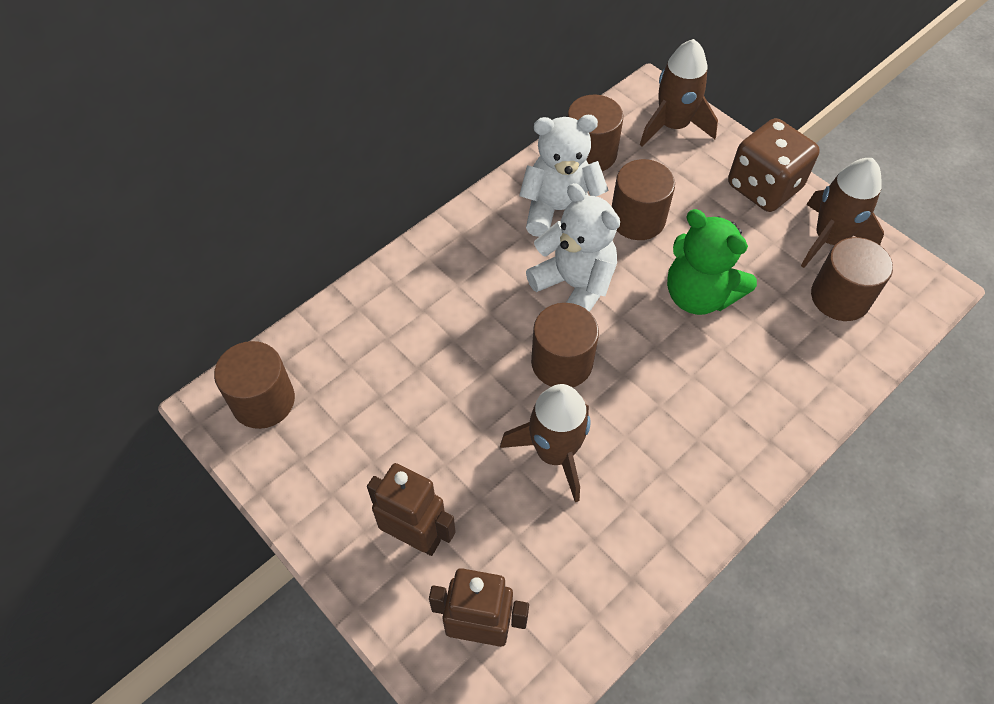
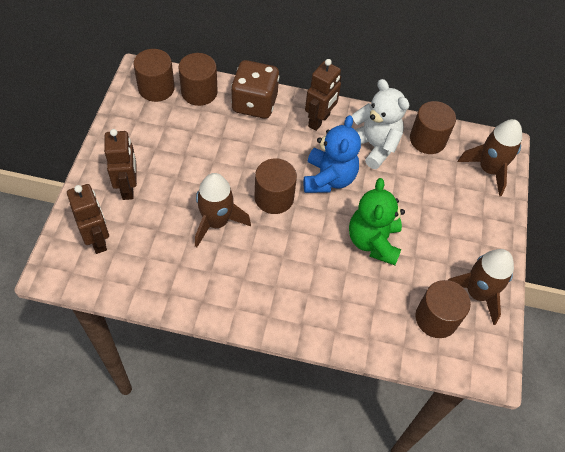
camera: 50 degrees right, 0 degrees up
(477, 242) = (319, 121): none -> brown robot
(574, 285) = (328, 178): white teddy bear -> blue teddy bear
(637, 219) = (401, 185): brown cylinder -> brown cylinder (199, 92)
(764, 187) = (486, 239): brown dice -> brown dice (254, 103)

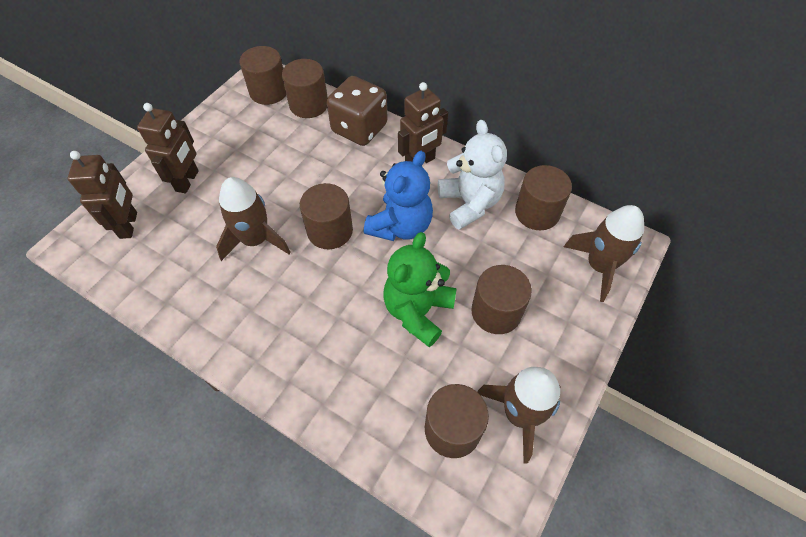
camera: 25 degrees right, 0 degrees up
(430, 225) = (496, 312): none -> brown cylinder

